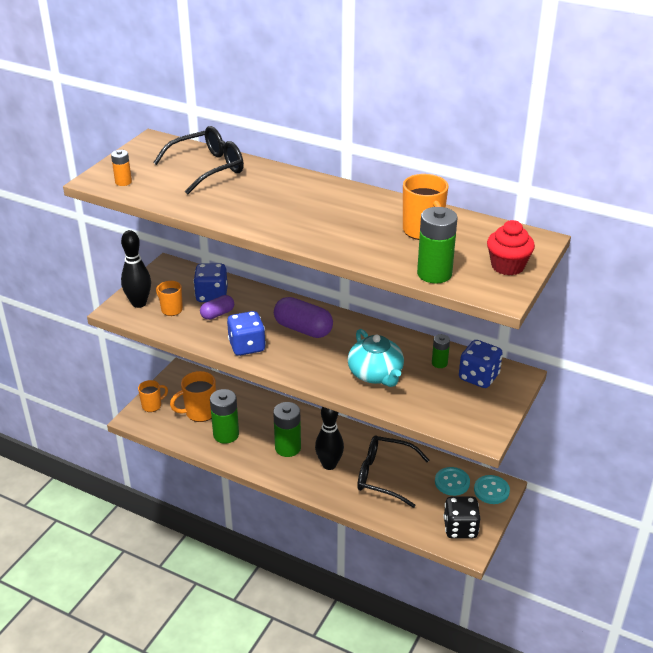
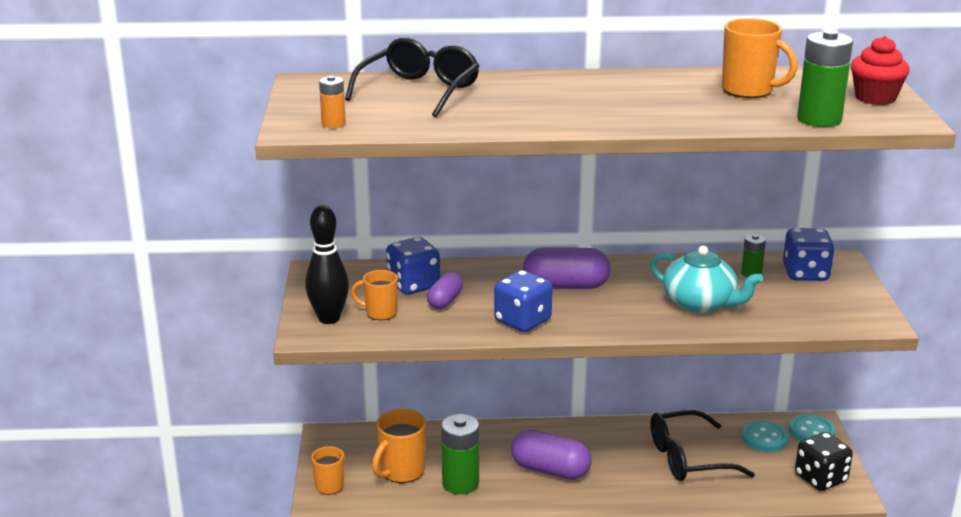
camera: 30 degrees left, 10 degrees down
(288, 448) = (550, 470): green battery -> purple capsule
(329, 465) = (616, 470): black bowling pin -> none

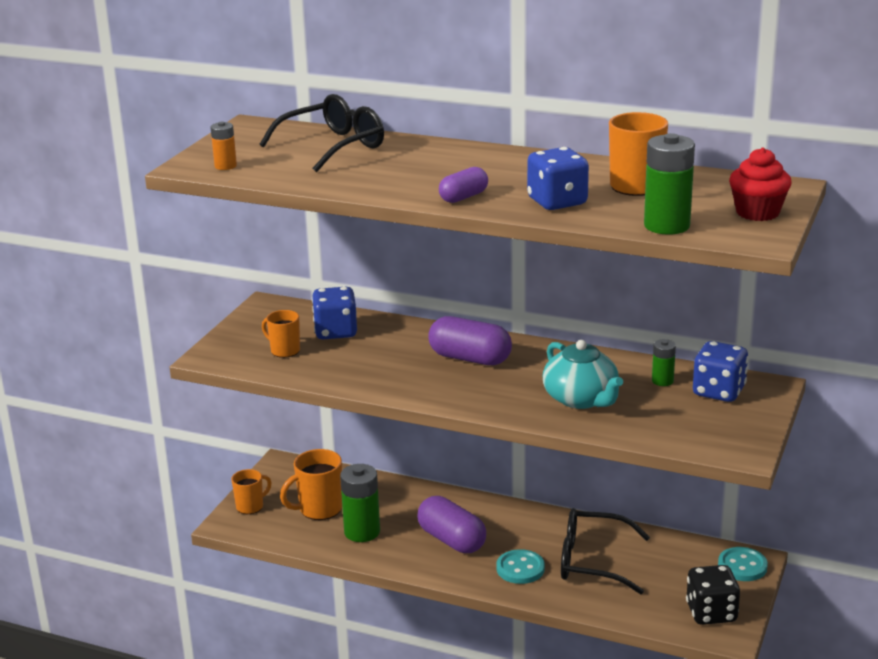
camera: 25 degrees right, 0 degrees up
(329, 318) = (238, 347): black bowling pin -> none
(445, 301) = (349, 351): purple capsule -> purple capsule (463, 197)
(522, 321) = (399, 382): blue dice -> blue dice (557, 202)
(764, 438) = (686, 561): turquoise button -> turquoise button (520, 568)

